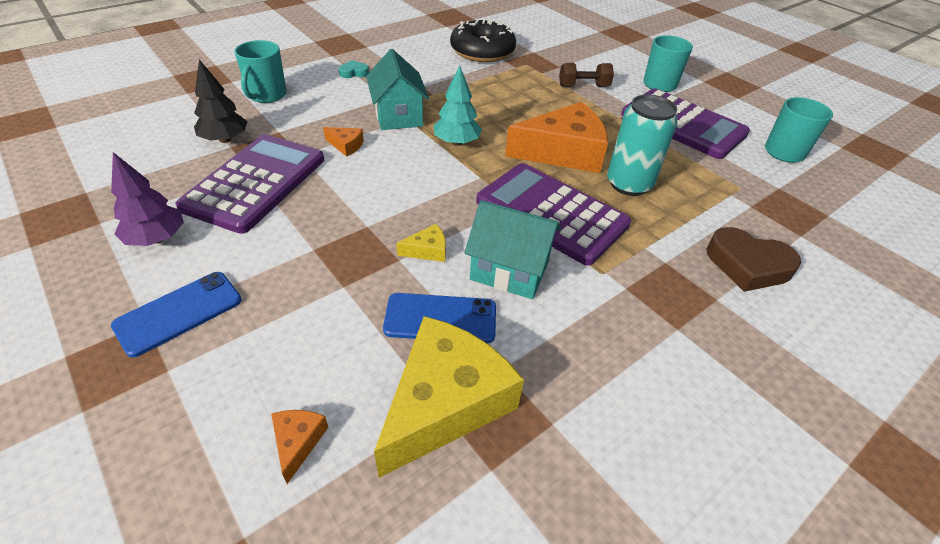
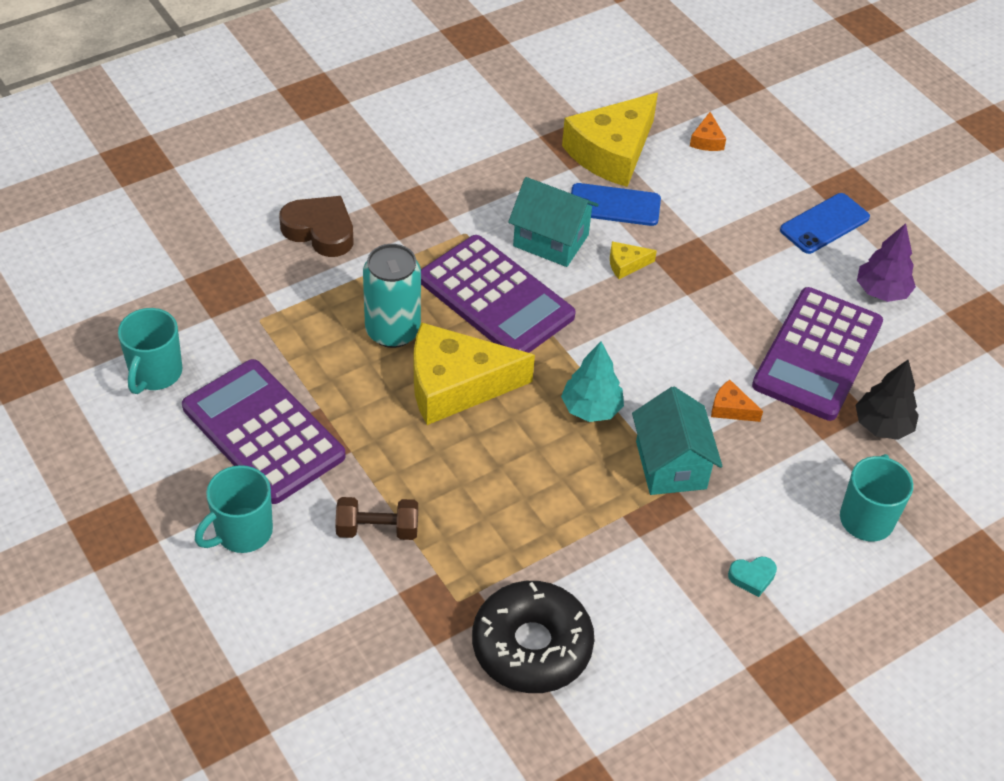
camera: 175 degrees left, 5 degrees up
(563, 152) = (456, 385): orange cheese -> yellow cheese

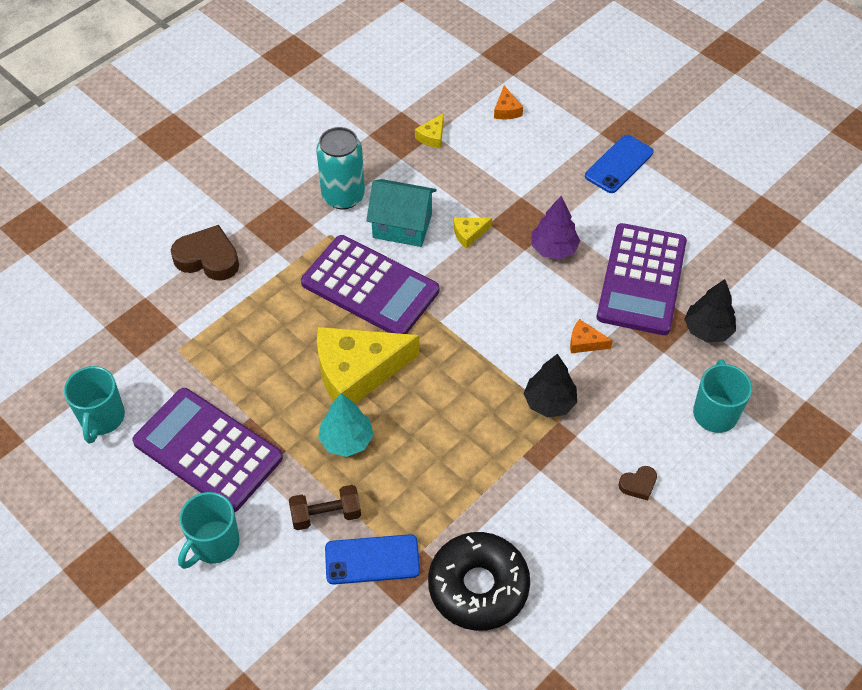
camera: 10 degrees left, 5 degrees up
(393, 331) = (292, 335): turquoise can -> turquoise can (343, 196)
(591, 408) = (473, 367): turquoise tree -> turquoise tree (346, 440)
(612, 152) = (432, 137): yellow cheese -> yellow cheese, size x0.41
(614, 205) = (446, 183): blue phone -> blue phone (372, 560)
(670, 465) = (549, 402): turquoise house -> black tree
(752, 577) = (638, 484): turquoise heart -> brown heart
(881, 291) = (678, 214): purple tree -> purple tree (553, 249)

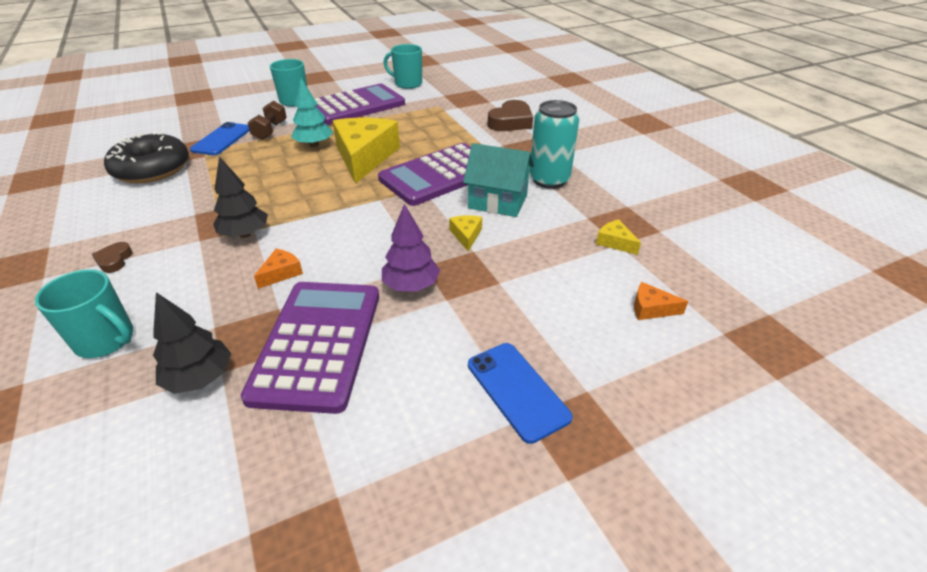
camera: 110 degrees right, 15 degrees down
(402, 226) = (498, 201): turquoise house -> turquoise house turned 75 degrees clockwise
(641, 279) = (318, 343): purple calculator -> purple calculator turned 60 degrees clockwise

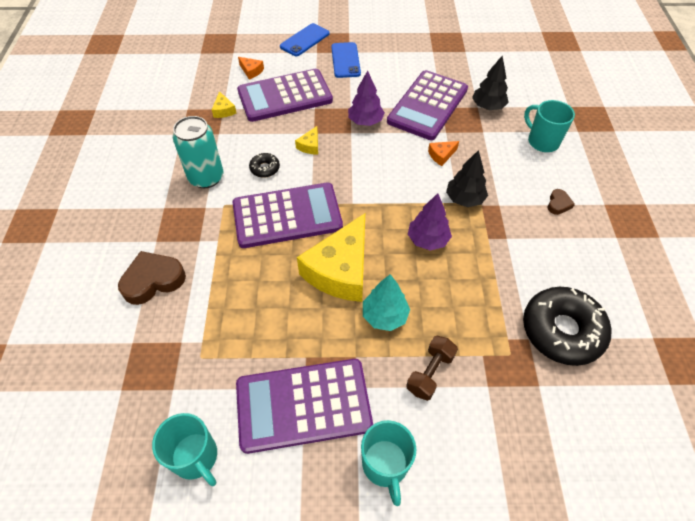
camera: 155 degrees left, 15 degrees up
(222, 139) = (490, 373): blue phone -> blue phone (305, 40)
(285, 192) = (427, 240): none -> purple tree
(498, 201) = (265, 168): turquoise house -> black donut
(557, 286) = (285, 96): none -> purple calculator

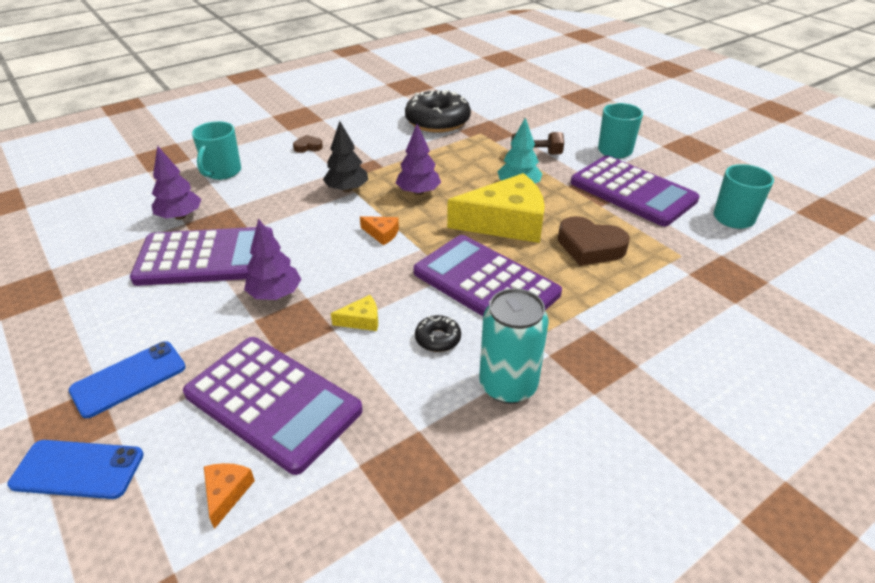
camera: 125 degrees left, 15 degrees down
(153, 280) = (674, 332): brown heart -> brown heart (590, 247)
(224, 110) = (362, 460): yellow cheese -> none
(441, 155) = (294, 220): orange cheese -> orange cheese (382, 234)
(488, 106) = (180, 216): black tree -> purple tree

